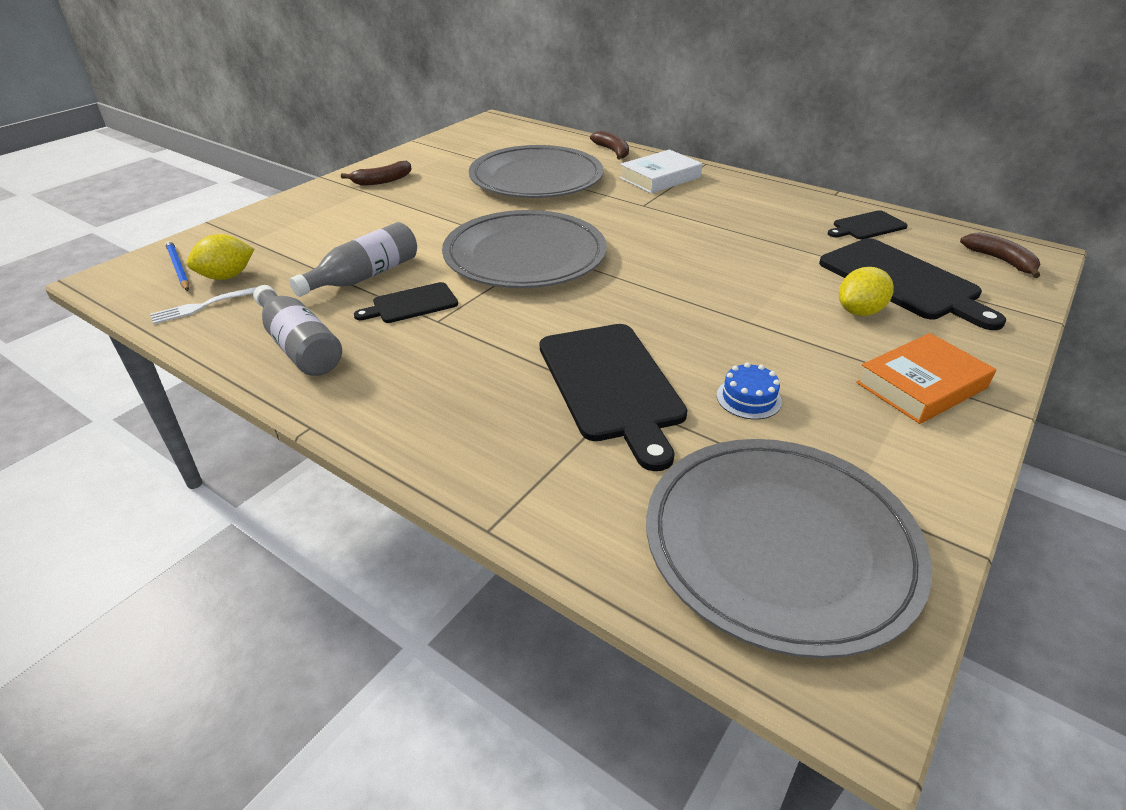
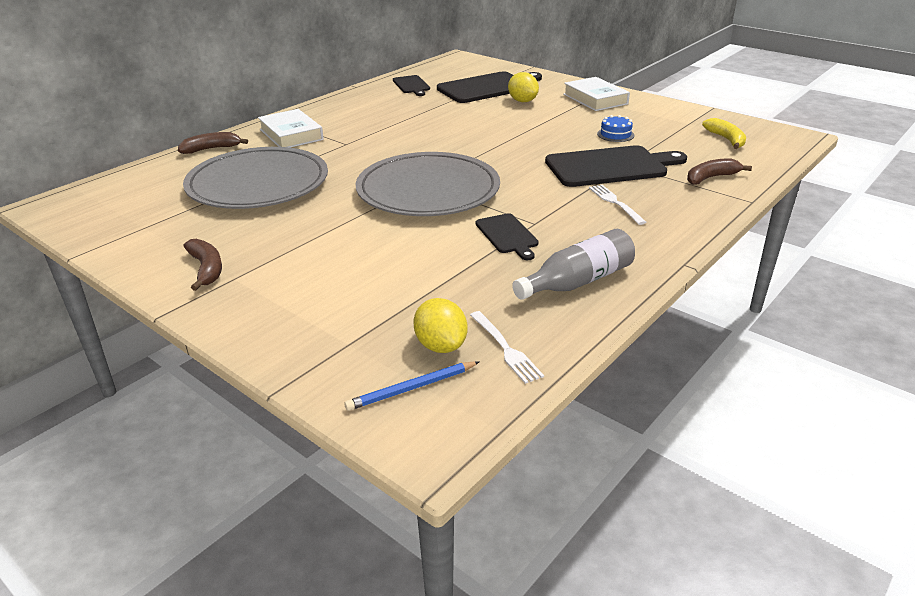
camera: 85 degrees left, 5 degrees down
(364, 276) = (453, 261): grey bottle -> none
(489, 382) = (615, 203): none -> white fork
(780, 544) = (726, 139): grey plate -> yellow banana
(921, 385) = (595, 99): orange book -> white book
(1000, 261) = (466, 65): brown banana -> brown banana (711, 178)

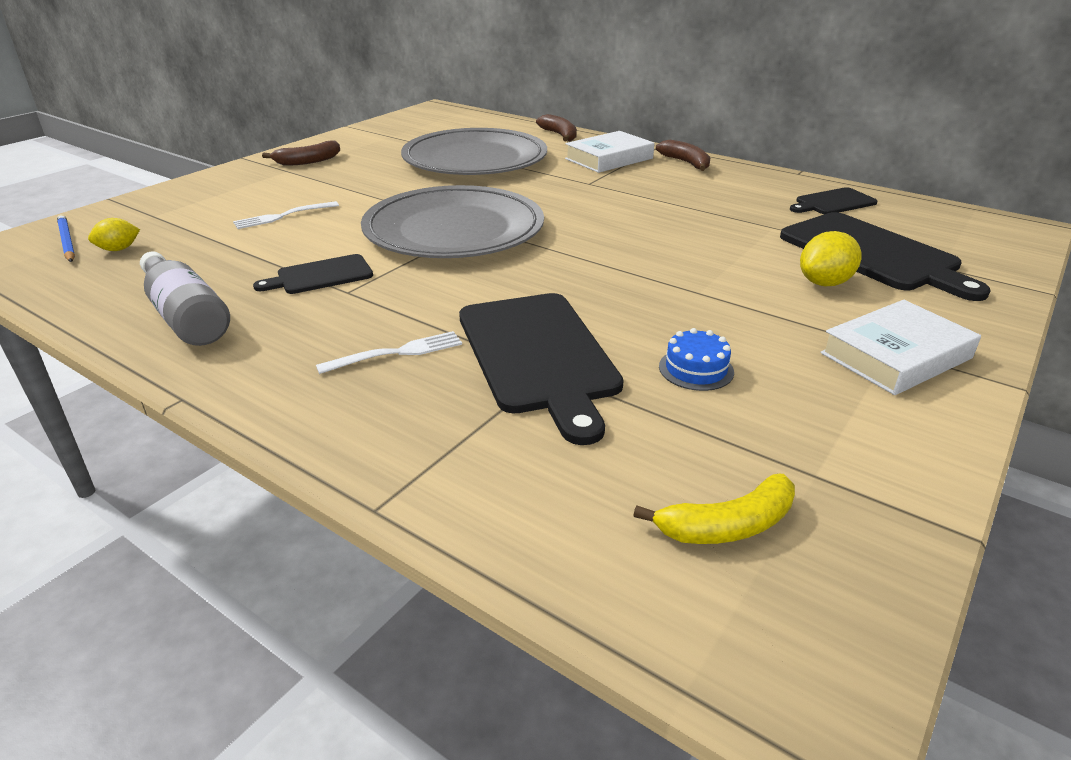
camera: 85 degrees right, 0 degrees up
(441, 345) = (119, 249): yellow lemon -> yellow lemon, size x0.66
(506, 349) = (87, 277): white fork -> white fork (282, 216)
(711, 178) = (493, 468): brown banana -> brown banana (686, 163)

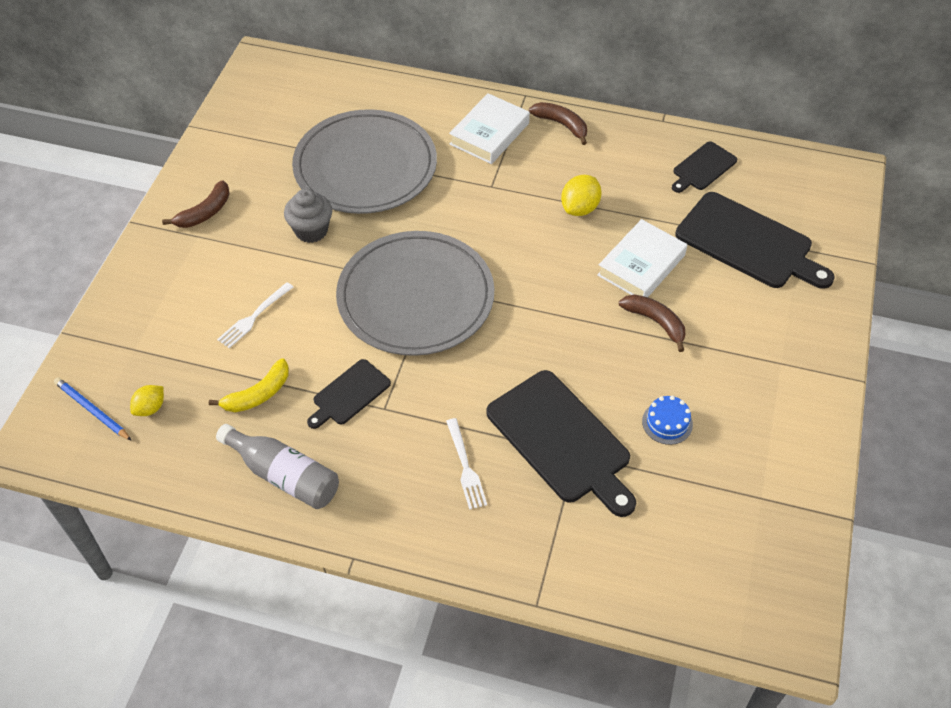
camera: 20 degrees left, 20 degrees up
(390, 181) = (311, 230): none -> grey cupcake
(397, 353) = (466, 467): white fork -> white fork turned 120 degrees clockwise
(560, 135) = (422, 95): brown banana -> brown banana (655, 322)
(727, 526) = (726, 552): yellow banana -> yellow banana (258, 394)
(824, 283) = (723, 294): yellow lemon -> yellow lemon (580, 208)
(895, 355) = (785, 369): white book -> white book (641, 265)

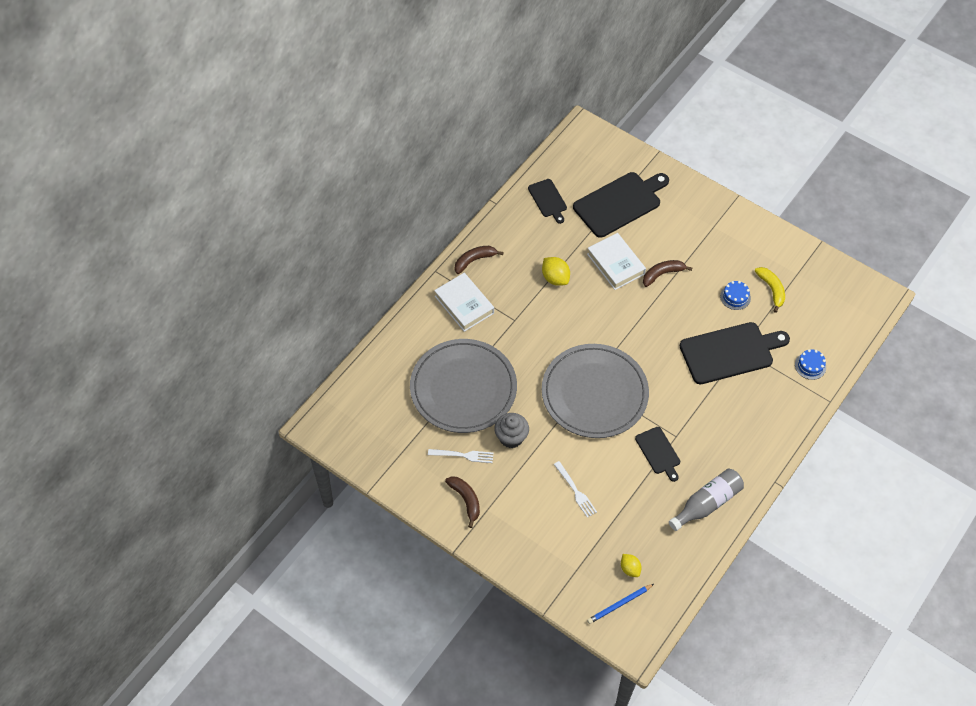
camera: 70 degrees left, 5 degrees up
(258, 394) = (641, 503): yellow banana -> yellow banana (771, 290)
(466, 467) = (732, 406): white fork -> white fork (463, 455)
(591, 559) = (810, 366): none -> blue cake

